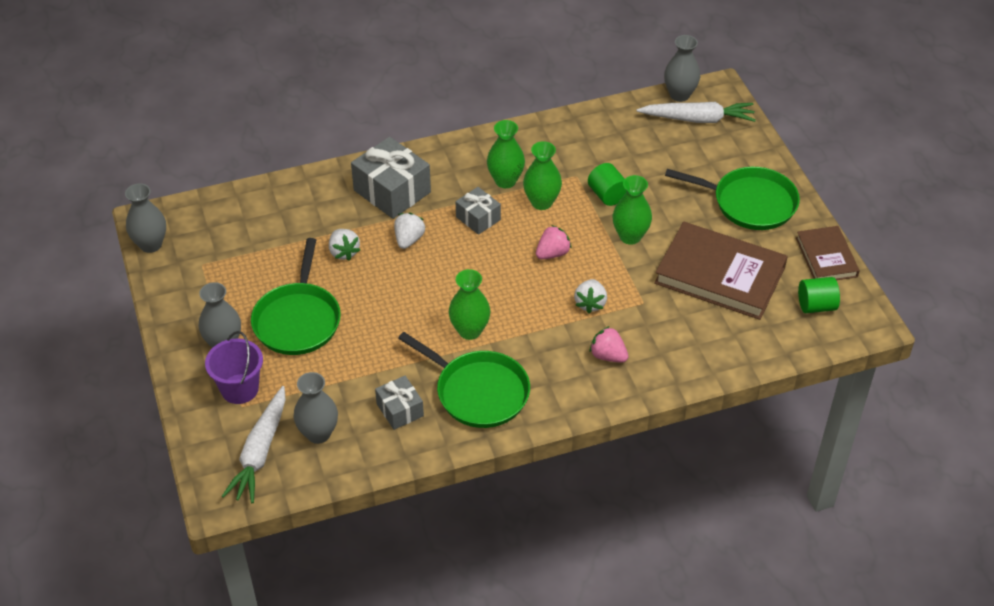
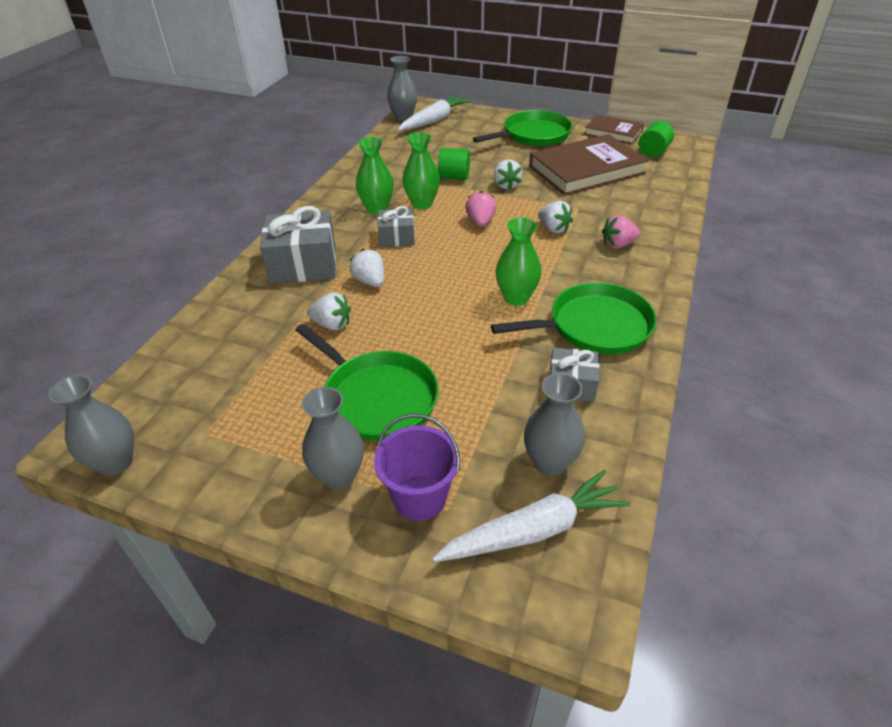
camera: 50 degrees left, 5 degrees down
(260, 452) = (534, 530): white carrot -> white carrot turned 75 degrees counterclockwise
(630, 236) = (506, 185): green vase -> white strawberry

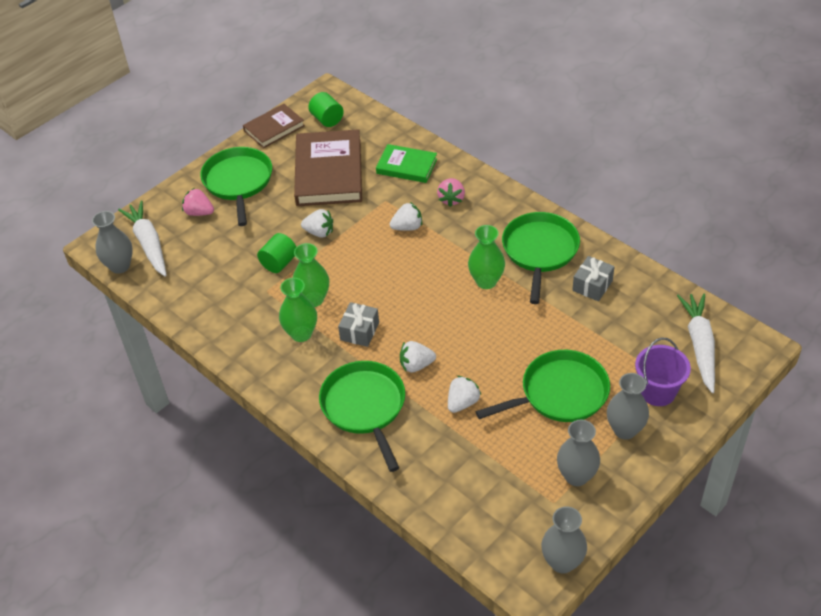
camera: 65 degrees left, 5 degrees up
(303, 264) = (364, 407): grey gift -> green pan
(480, 222) = (369, 268): pink strawberry -> pink strawberry (199, 212)
(549, 462) = (653, 320): grey vase -> grey vase (576, 476)
(638, 207) = (406, 166): none -> green book

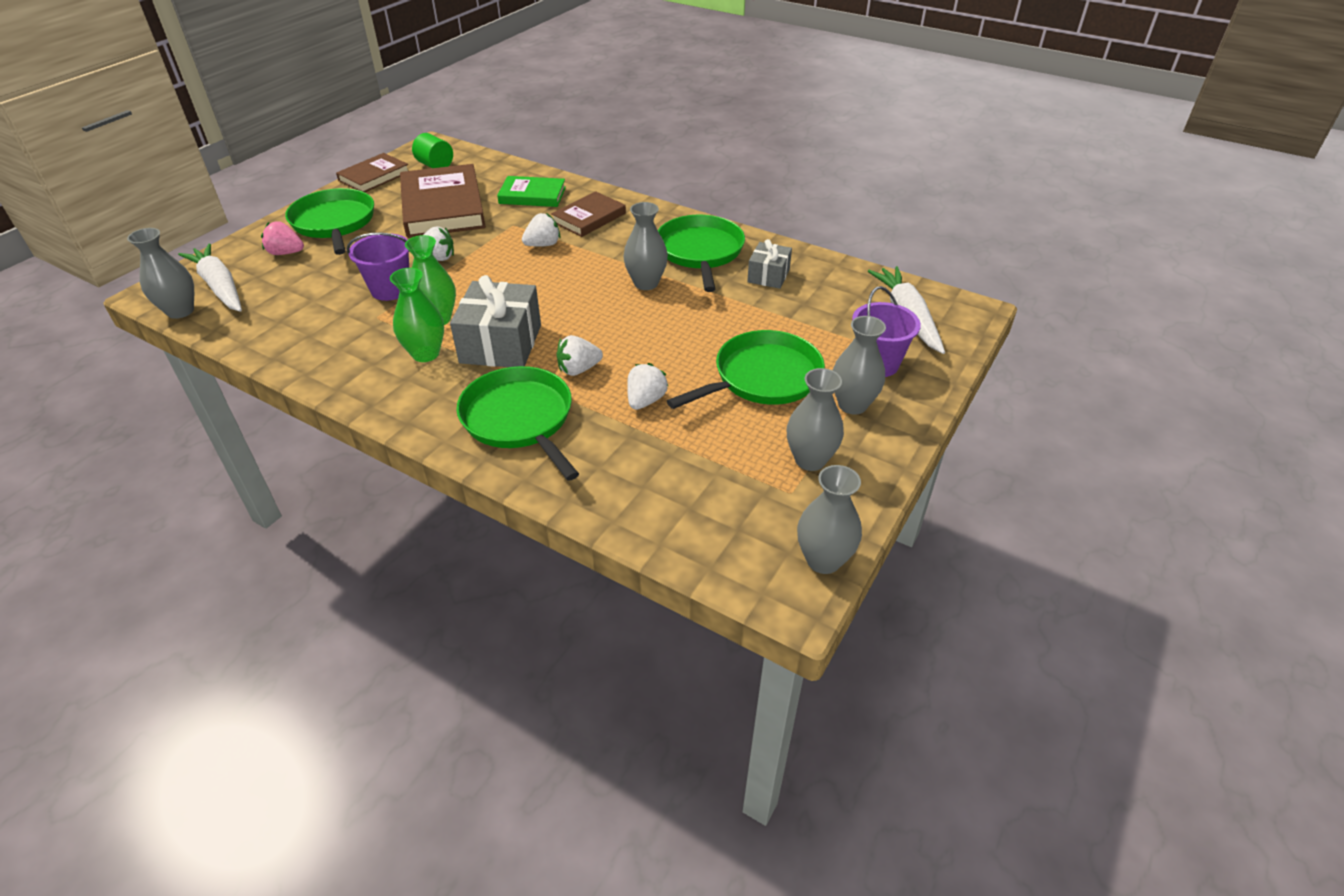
camera: 15 degrees left, 5 degrees down
(279, 263) = (390, 289): green cylinder -> purple bucket
(359, 331) = (501, 344): grey gift -> grey gift, size x1.75
(451, 199) = (589, 218): pink strawberry -> brown book
(486, 281) = (646, 283): green vase -> grey vase

